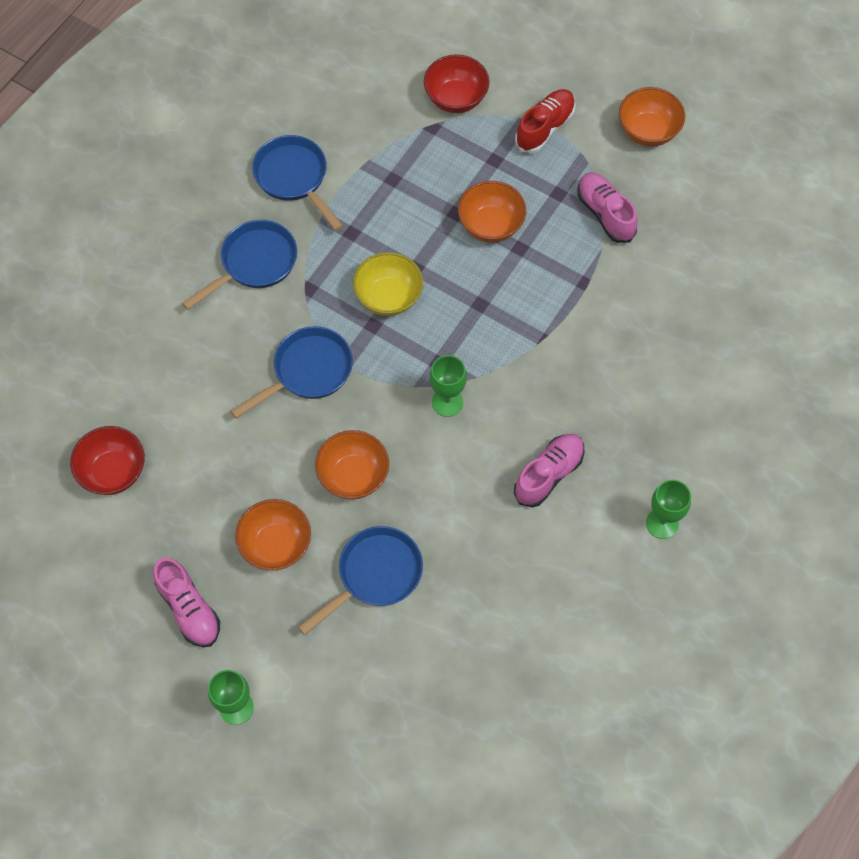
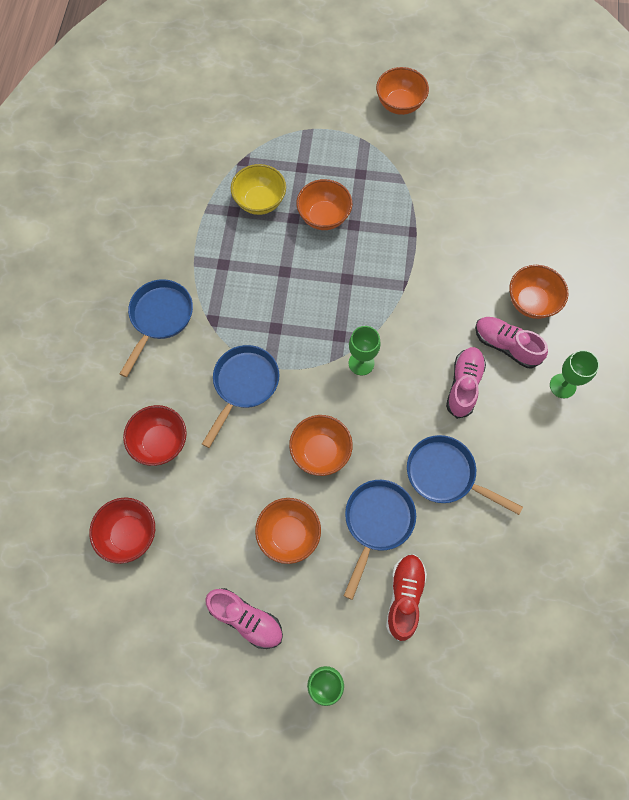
camera: 25 degrees left, 5 degrees up
(294, 178) = (158, 240): blue pan -> blue pan (445, 474)
(388, 297) = (276, 301): yellow bowl -> yellow bowl (260, 201)
(456, 98) = (250, 133): red bowl -> red bowl (160, 442)
(545, 128) = (325, 130): red shoe -> red shoe (404, 597)
(605, 214) = (401, 175): pink shoe -> pink shoe (506, 346)
(678, 417) = (531, 302): none -> orange bowl

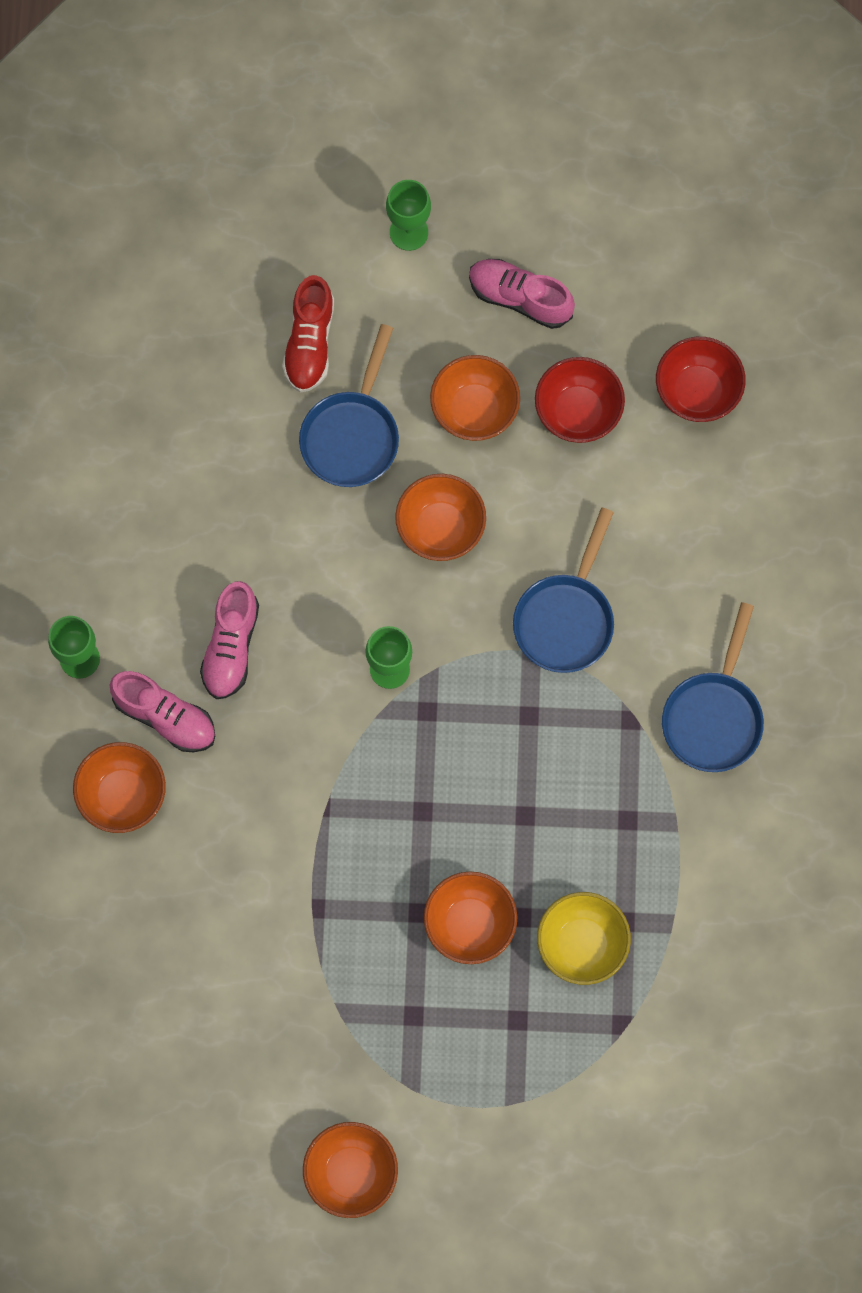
camera: 175 degrees right, 5 degrees up
(160, 442) = (677, 522): red bowl -> red bowl (578, 411)
(445, 474) = (256, 510): blue pan -> none

